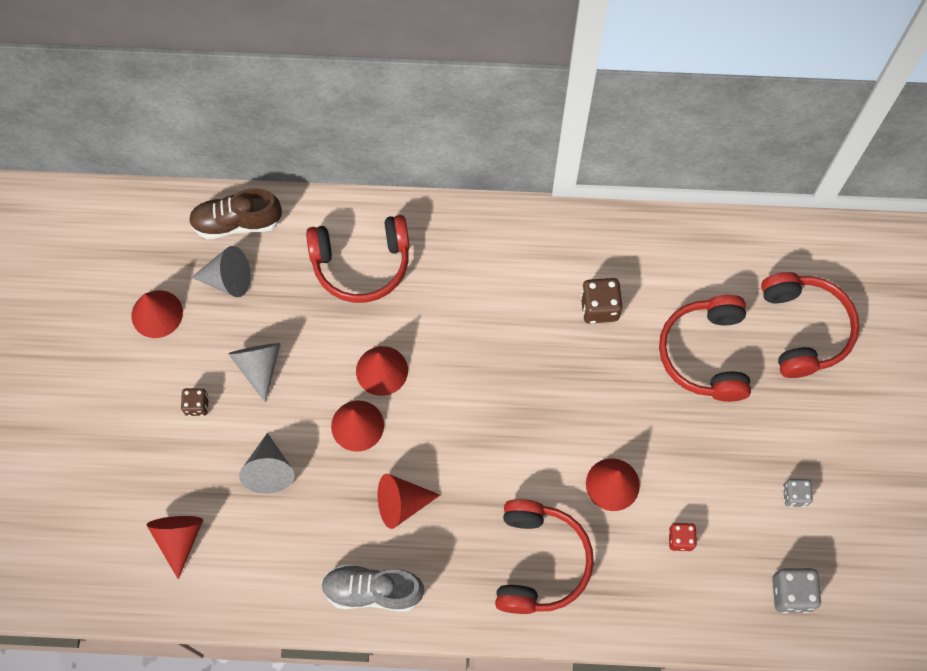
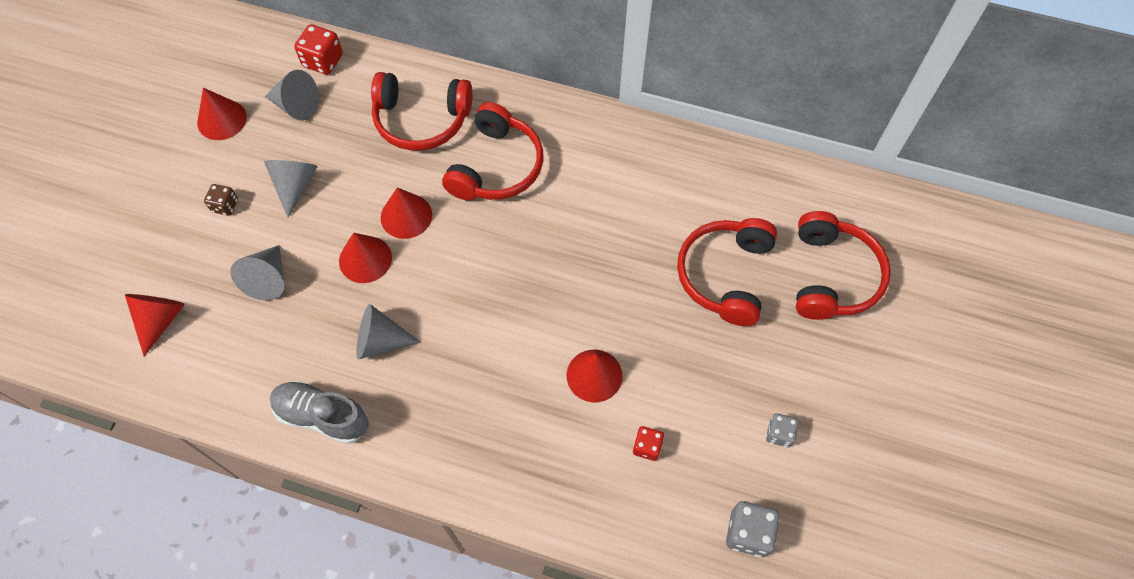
camera: 15 degrees right, 5 degrees down
(237, 223) = (323, 61): brown shoe -> red dice
(401, 504) = (380, 341): red cone -> grey cone
(539, 562) = (497, 431): red headphones -> red headphones (496, 166)
(599, 307) = (633, 208): brown dice -> none

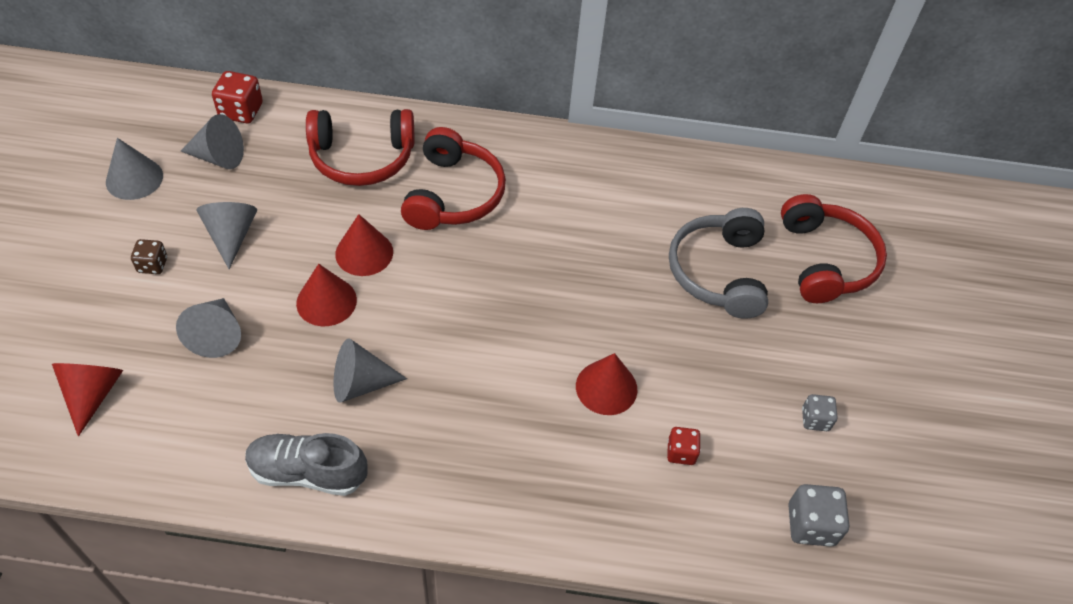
camera: 15 degrees left, 10 degrees down
(222, 119) = (134, 178): red cone -> grey cone
(725, 275) = (718, 272): red headphones -> grey headphones

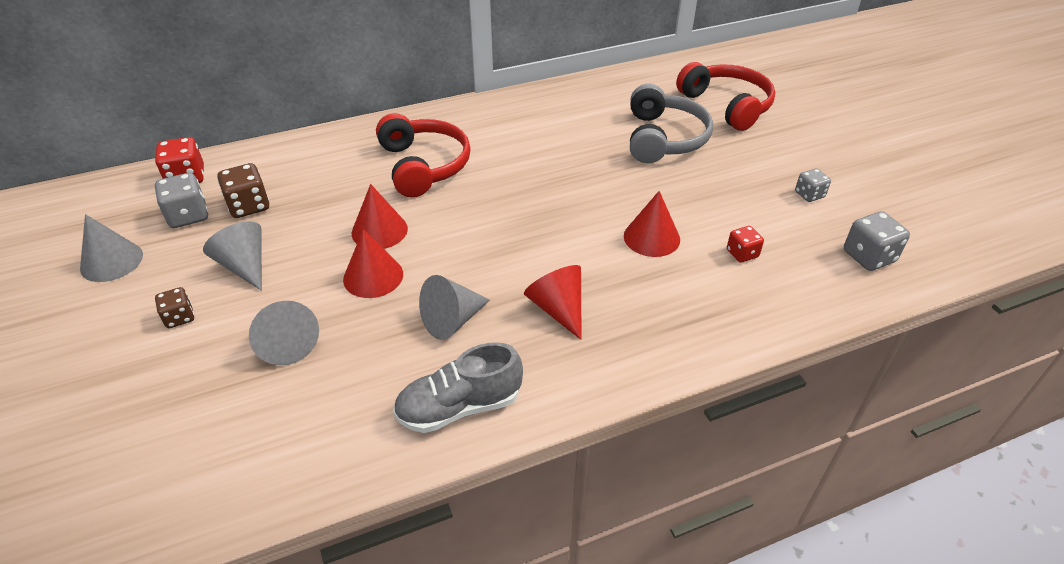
camera: 25 degrees left, 10 degrees down
(93, 394) = (189, 446): red cone -> red cone (558, 309)
(218, 157) = (188, 216): grey cone -> grey dice
(273, 169) = (249, 206): none -> brown dice
(362, 158) = (325, 170): red headphones -> none
(718, 272) = (664, 138): grey headphones -> grey headphones turned 150 degrees counterclockwise

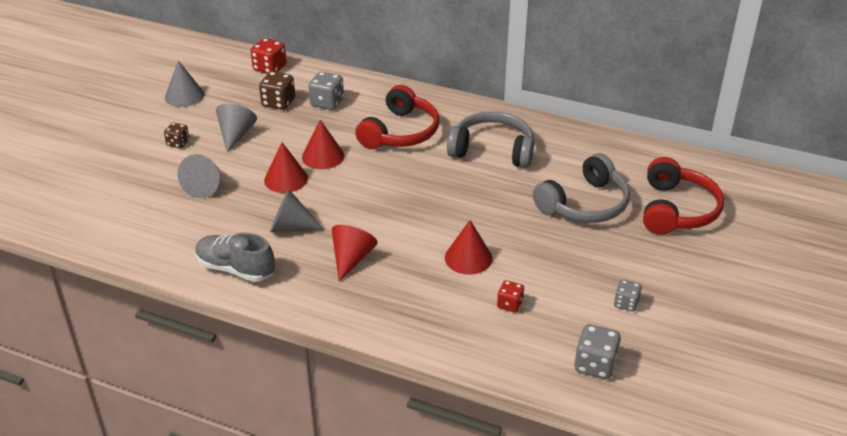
camera: 45 degrees right, 5 degrees down
(188, 216) = (244, 91): grey dice -> grey dice (327, 103)
(528, 136) = (492, 150): none -> grey headphones

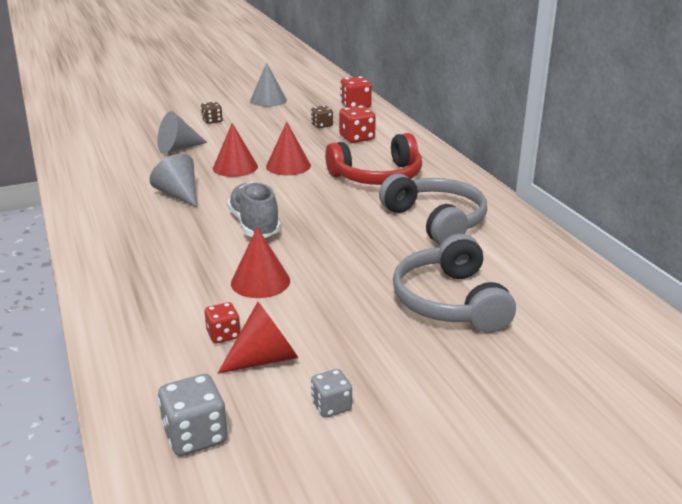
camera: 45 degrees right, 10 degrees down
(235, 269) = (96, 200): grey shoe -> grey shoe (254, 225)
(236, 135) = (256, 131): grey cone -> none
(278, 102) = (322, 125): brown dice -> brown dice, size x0.63
(327, 103) = (357, 138): grey dice -> red dice
(351, 258) = (176, 233): red cone -> red cone (265, 359)
(584, 204) = (450, 302): grey headphones -> grey headphones turned 75 degrees clockwise
(677, 210) = (552, 361): red headphones -> none

